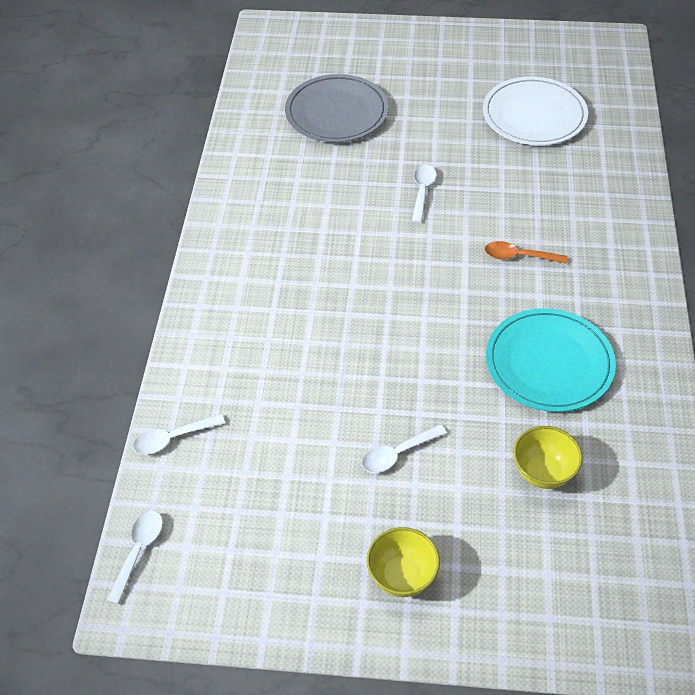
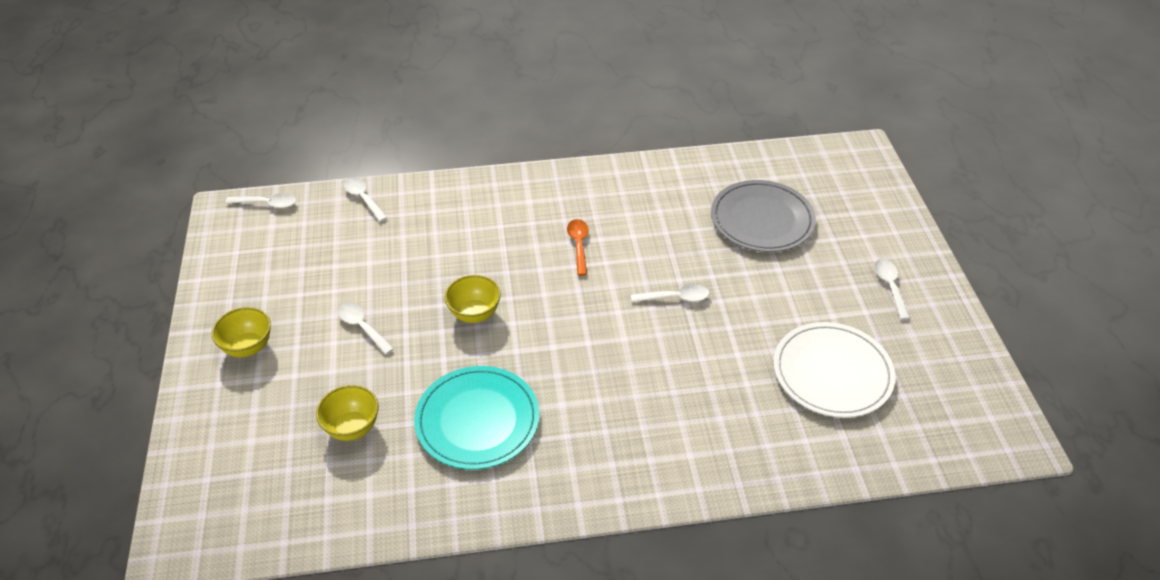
camera: 75 degrees right, 5 degrees down
(403, 348) = (474, 314): none -> yellow bowl
(445, 58) = (890, 286): none -> white spoon
(518, 256) = (610, 382): orange spoon -> orange spoon (578, 245)

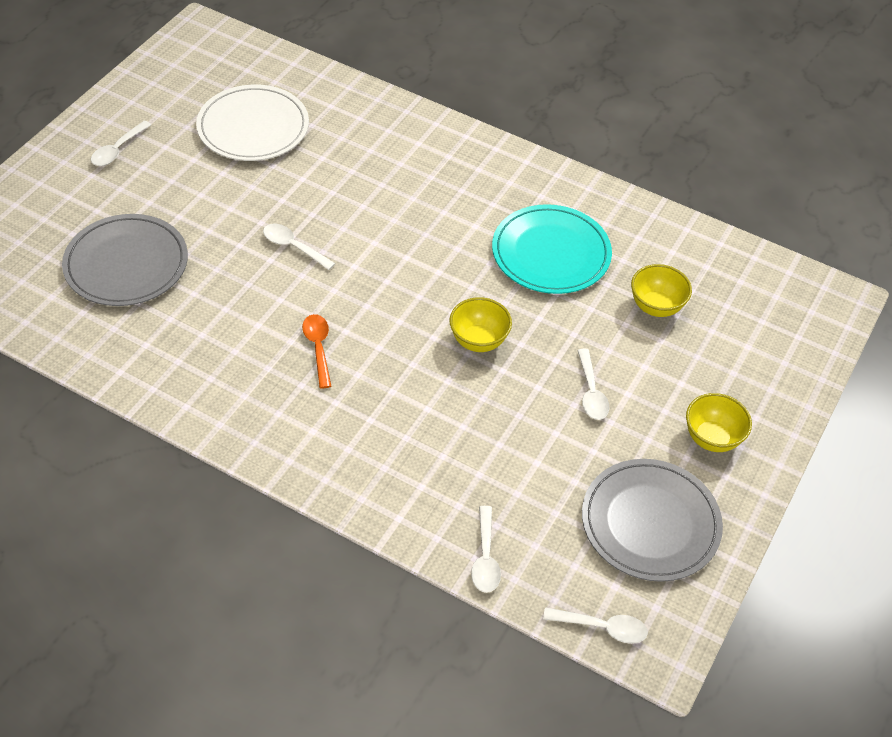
camera: 145 degrees left, 5 degrees up
(267, 204) = (602, 627): white spoon -> white spoon turned 150 degrees clockwise
(267, 270) = (650, 523): none -> grey plate
(578, 245) = (318, 348): orange spoon -> orange spoon turned 135 degrees clockwise

